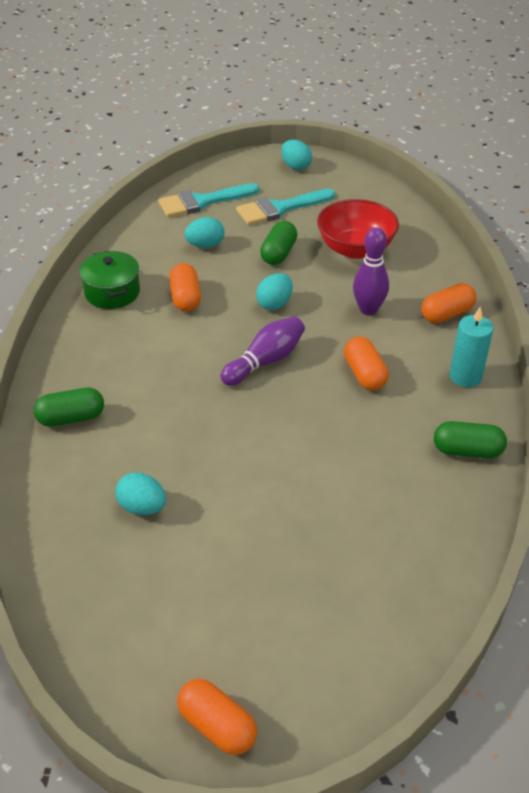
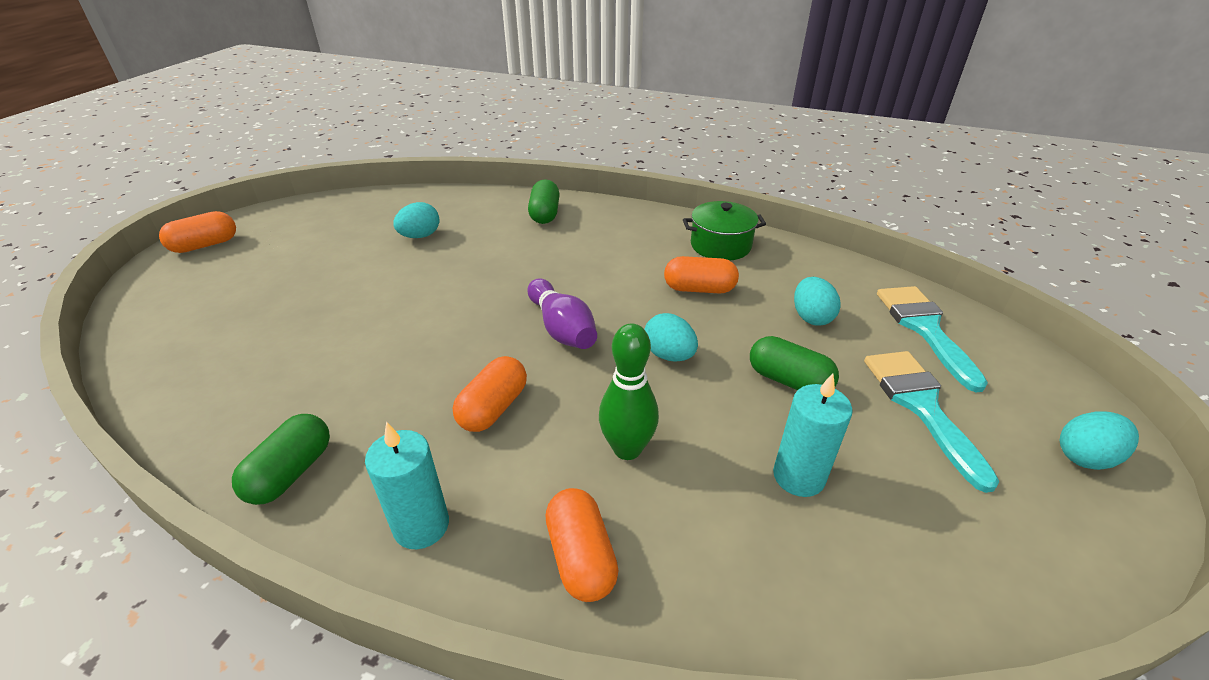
camera: 105 degrees right, 5 degrees down
(355, 249) = (798, 476): red bowl -> turquoise candle
(364, 374) = (493, 408): orange capsule -> orange capsule turned 60 degrees counterclockwise
(368, 310) = (627, 449): purple bowling pin -> green bowling pin

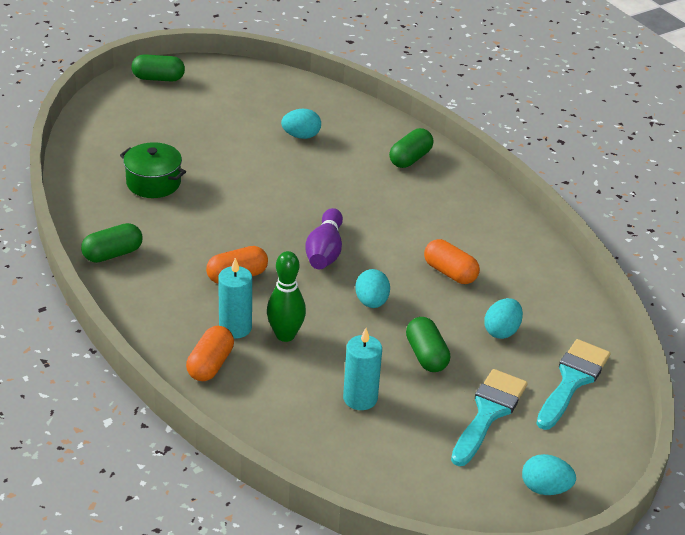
camera: 35 degrees right, 0 degrees up
(205, 245) = (158, 78): orange capsule -> green capsule
(421, 525) = (152, 311): turquoise candle -> turquoise candle (235, 328)
(720, 245) = (513, 250): green pot -> green pot (153, 183)

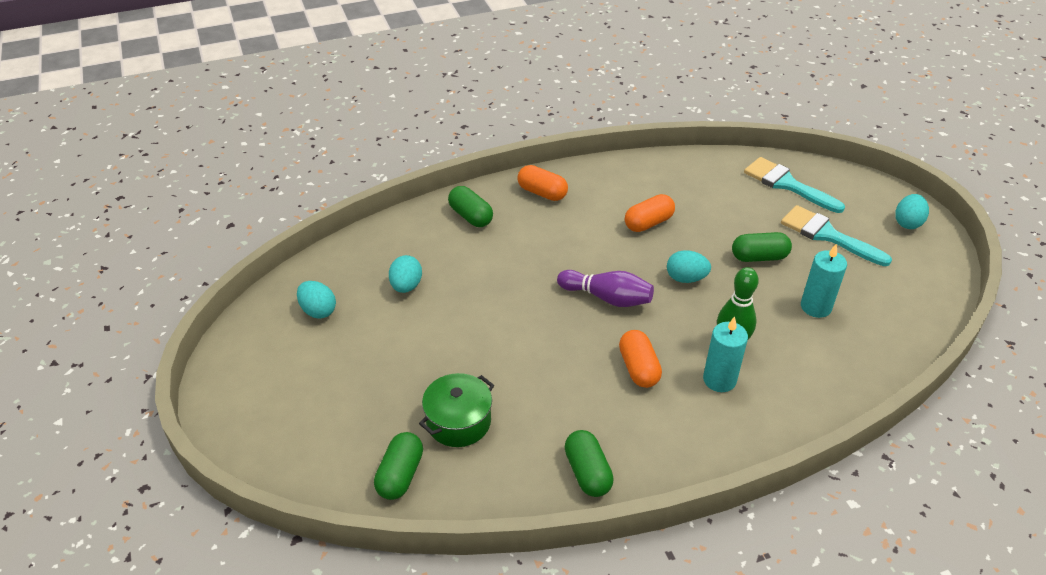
camera: 75 degrees left, 5 degrees up
(158, 78) = (236, 395): green capsule -> green capsule (400, 475)
(210, 365) = (774, 405): orange capsule -> orange capsule (542, 193)
(501, 331) = (728, 209): turquoise egg -> turquoise egg (318, 311)

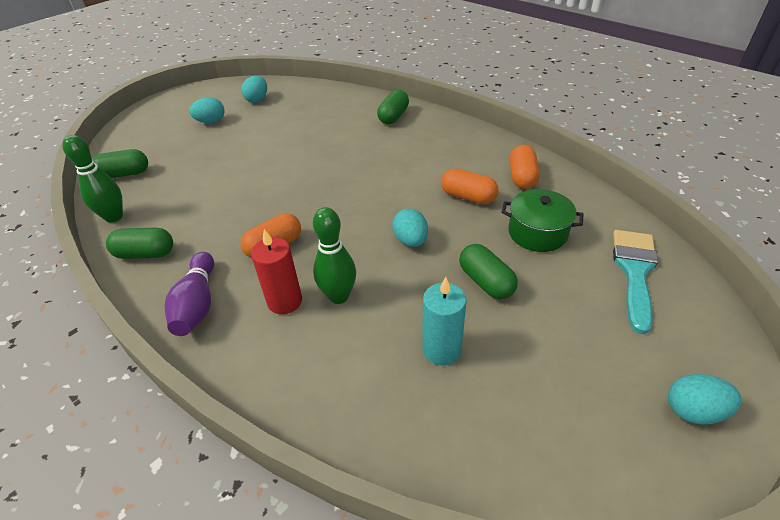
camera: 65 degrees right, 0 degrees up
(406, 286) = (300, 118): turquoise egg -> turquoise egg (211, 122)
(458, 422) = (179, 180): green pot -> green pot (537, 233)
(495, 495) = (114, 217): none -> green bowling pin
(542, 193) = (452, 135): orange capsule -> orange capsule (522, 177)
(587, 472) = (145, 254): green capsule -> green capsule turned 45 degrees clockwise
(607, 298) = (350, 204): purple bowling pin -> purple bowling pin (197, 304)
(719, 380) = (285, 301): turquoise candle -> red candle
(827, 235) = (579, 330): turquoise brush -> none

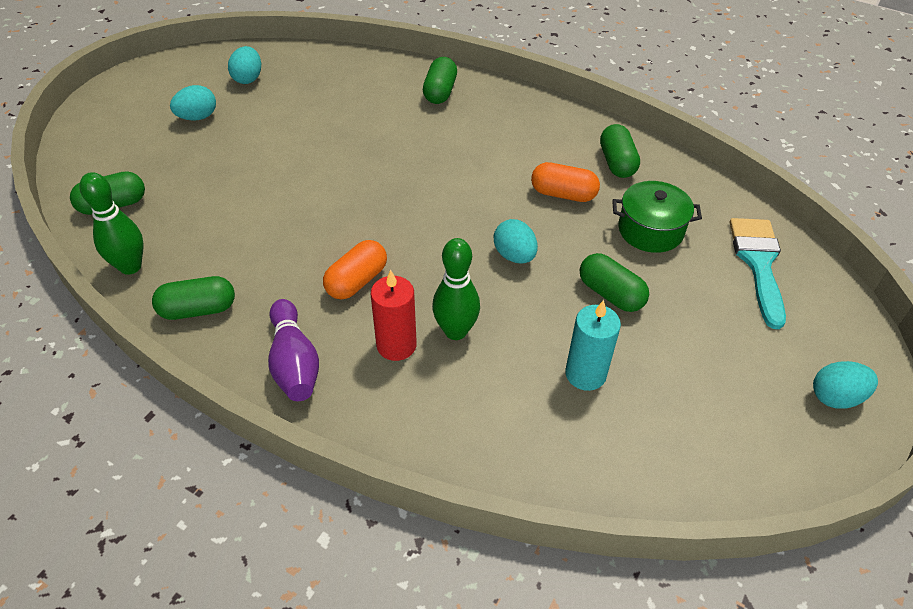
camera: 15 degrees left, 5 degrees up
(522, 177) = (617, 163): orange capsule -> green capsule

